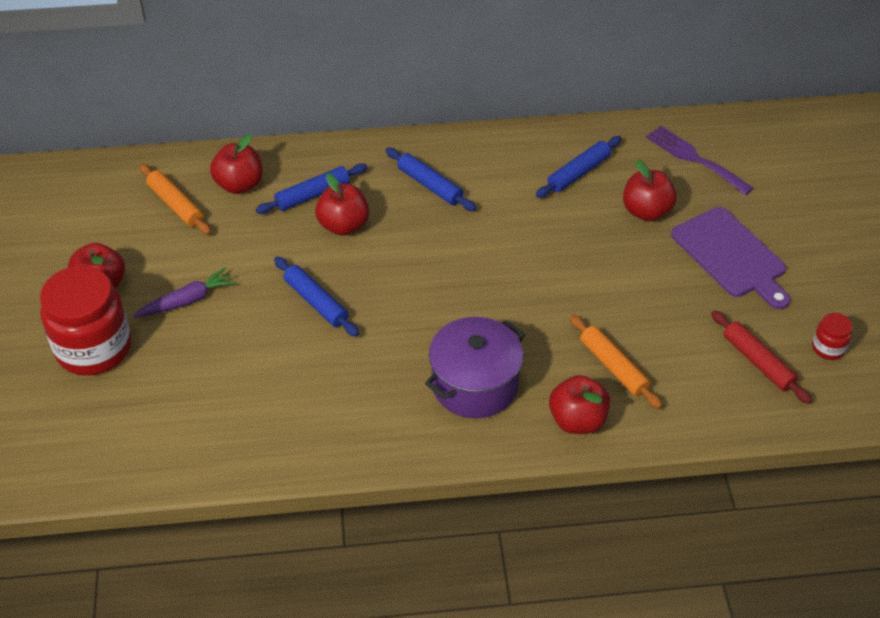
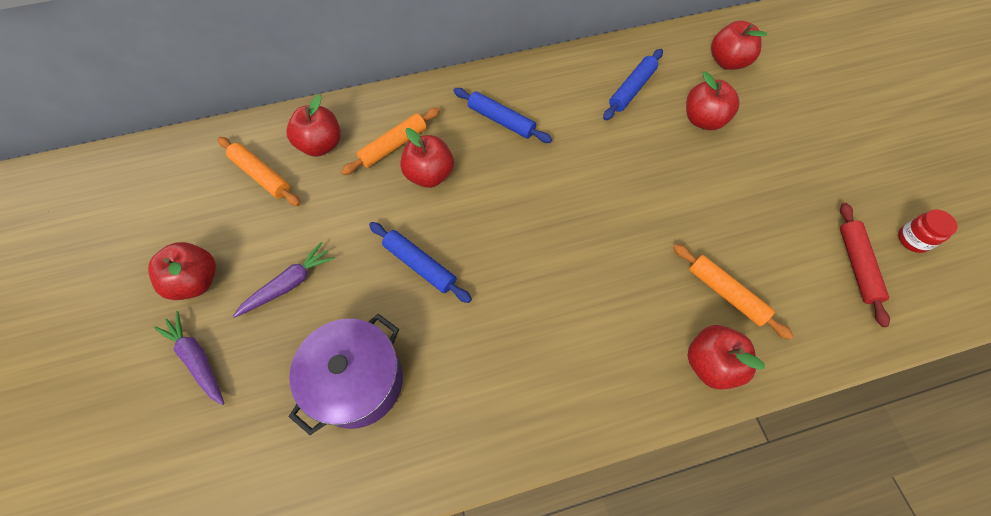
camera: 10 degrees left, 15 degrees up
(94, 348) = (197, 359): red jar -> purple carrot
(312, 195) = (393, 146): blue rolling pin -> orange rolling pin
(474, 385) = (599, 337): purple pot -> purple pot (357, 381)
(694, 158) = (727, 62): purple fork -> red apple
(731, 256) = (792, 155): purple cutting board -> none
(758, 362) = (856, 266): red rolling pin -> red rolling pin turned 45 degrees clockwise

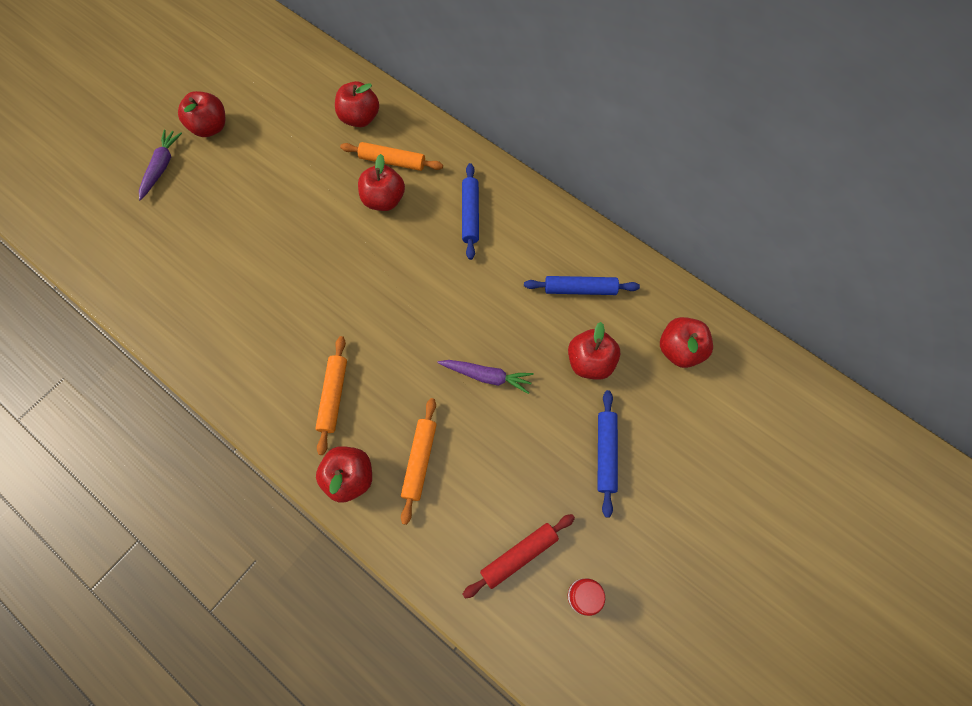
camera: 55 degrees right, 5 degrees up
(261, 175) = (309, 103): orange rolling pin -> orange rolling pin (333, 396)
(289, 284) = (241, 177): purple carrot -> purple carrot (487, 376)
(357, 381) = (199, 261): purple pot -> none
(420, 265) = (305, 242): blue rolling pin -> blue rolling pin (606, 453)

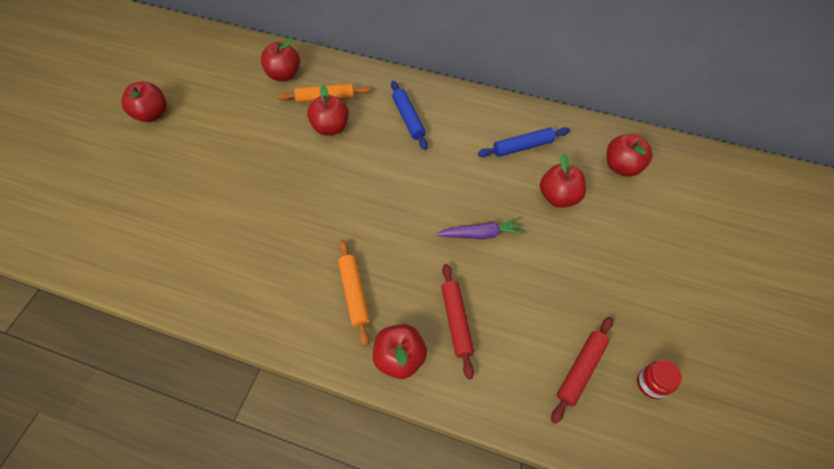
camera: 20 degrees left, 10 degrees down
(161, 167) = (117, 156): purple carrot -> none
(420, 461) = (456, 321): orange rolling pin -> red rolling pin
(606, 453) = (607, 261): blue rolling pin -> none

